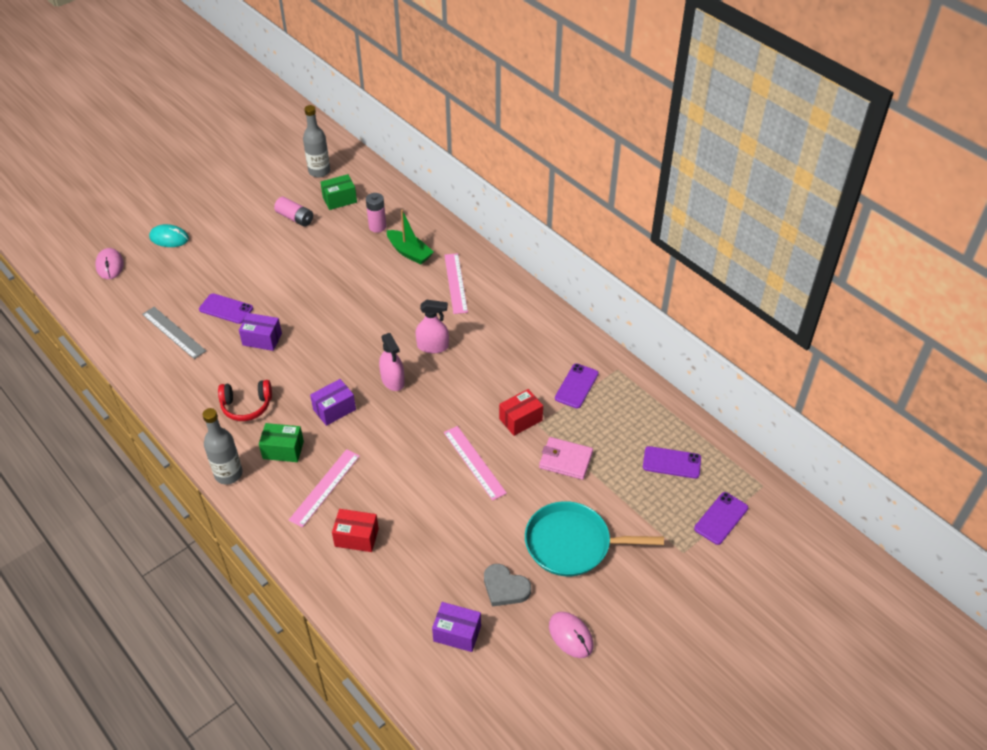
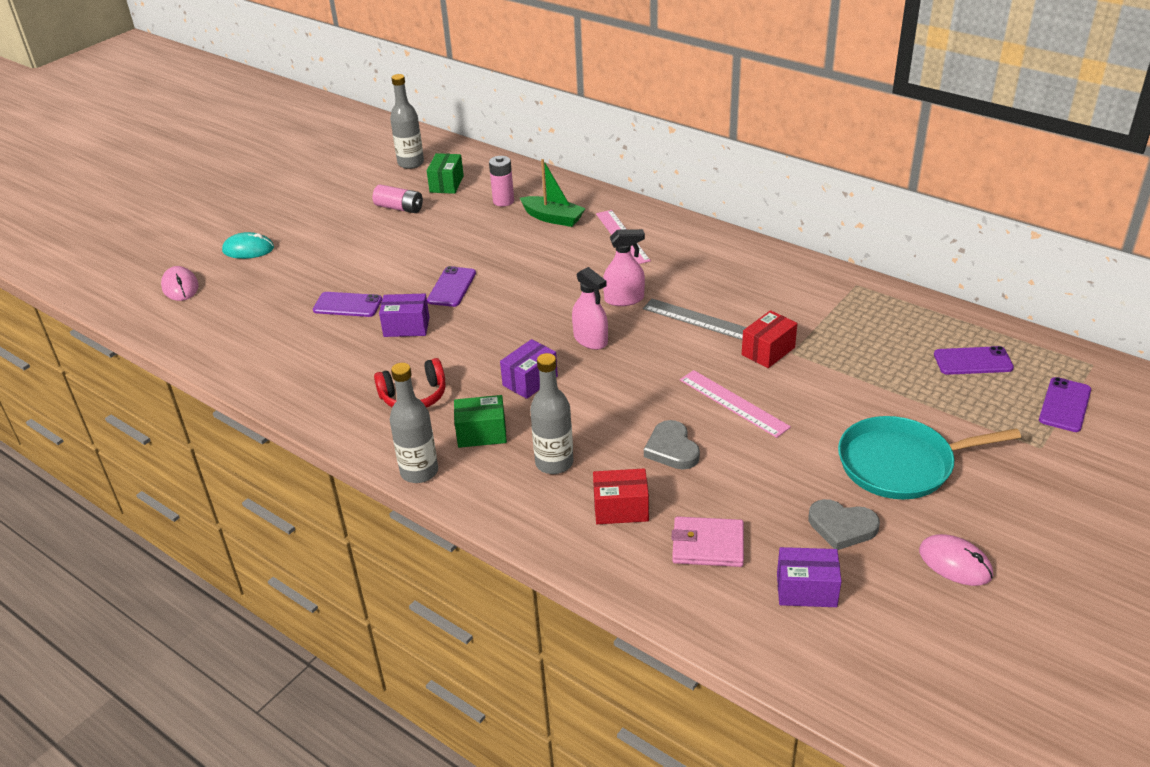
camera: 10 degrees left, 10 degrees down
(173, 332) = (288, 338): grey ruler -> grey ruler (698, 319)
(325, 487) = (554, 463): pink ruler -> grey bottle
(339, 200) = (446, 184): green box -> green box turned 45 degrees counterclockwise
(413, 494) = (672, 449): none -> grey heart
(565, 460) = (845, 381): pink wallet -> pink wallet (708, 545)
(576, 386) = (817, 308): purple phone -> purple phone (452, 287)

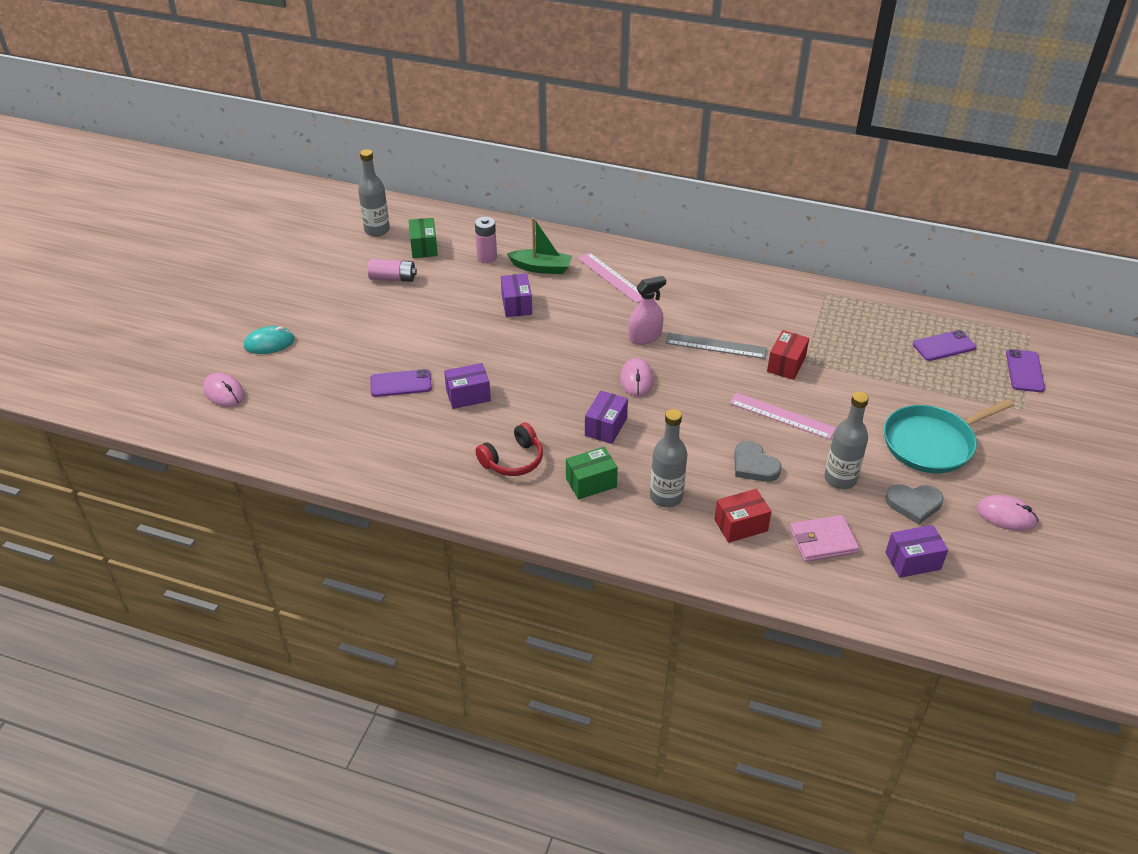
camera: 20 degrees left, 5 degrees up
(419, 472) = (557, 528): grey bottle -> grey bottle (840, 479)
(452, 287) = (487, 350): purple phone -> none
(507, 249) = (516, 305): none -> purple box
(590, 339) = (636, 379): pink spray bottle -> pink mouse

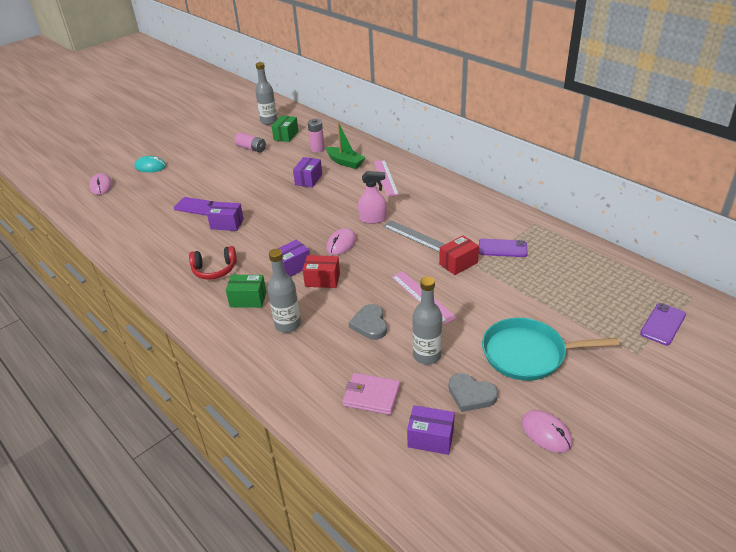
camera: 30 degrees right, 5 degrees down
(740, 525) = (321, 362): red box -> red box (322, 280)
(944, 346) = (602, 285): purple phone -> purple phone (502, 248)

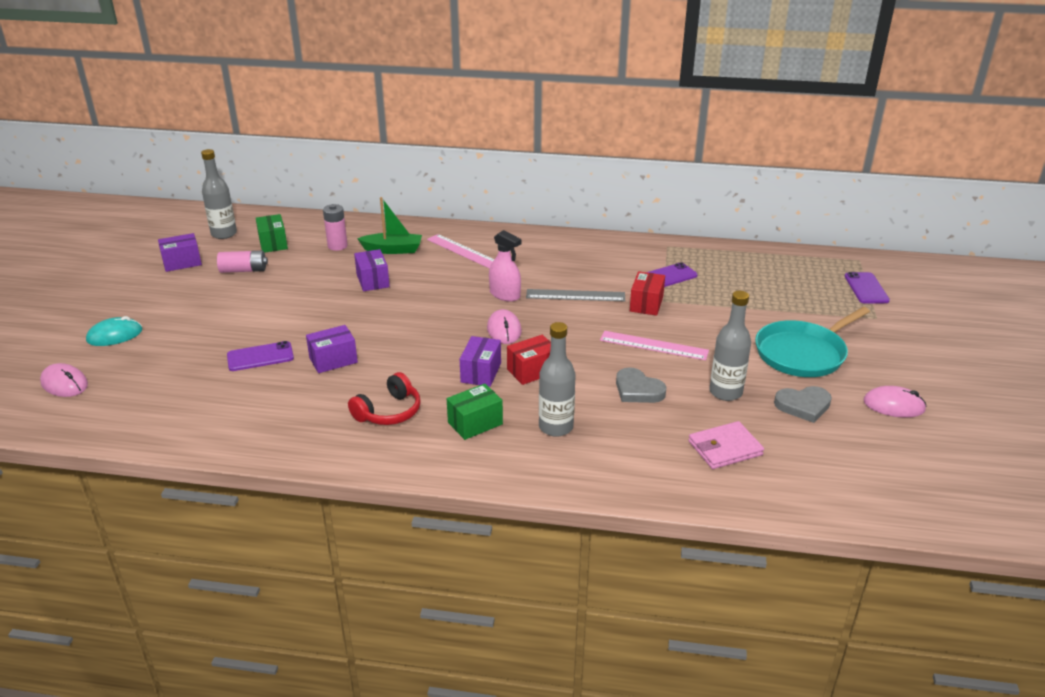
camera: 40 degrees left, 5 degrees down
(373, 219) = (505, 295): pink spray bottle -> pink spray bottle turned 75 degrees clockwise
(430, 438) = (819, 455): purple box -> purple box (182, 262)

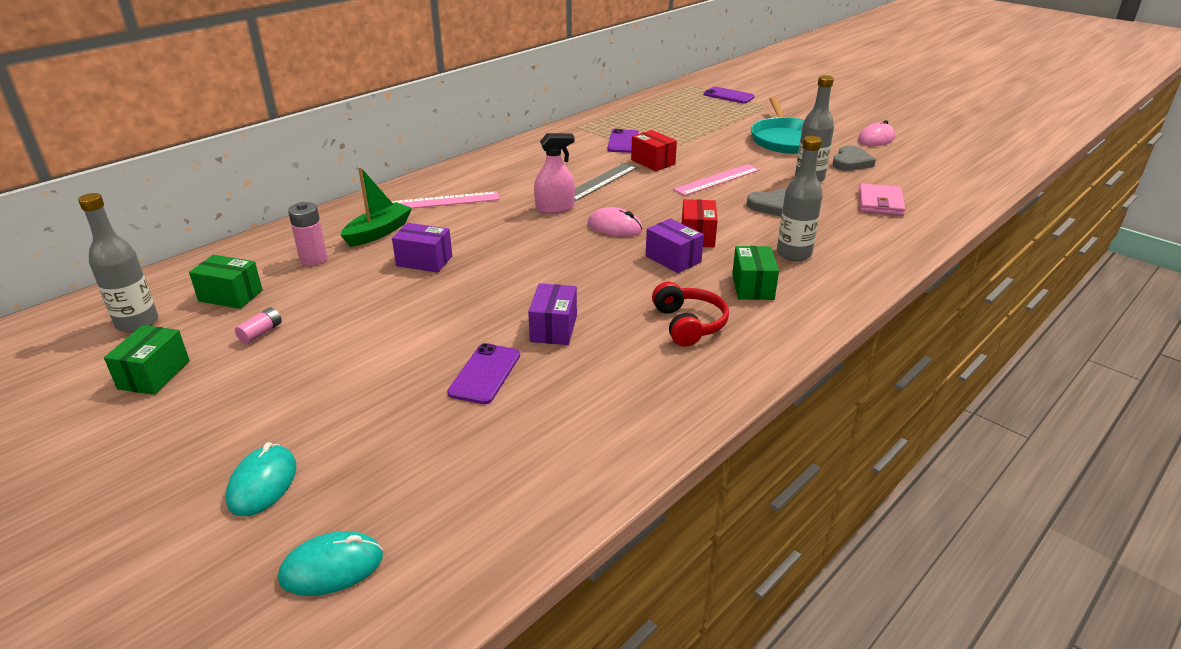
camera: 55 degrees left, 0 degrees up
(64, 384) = (332, 567): pink mouse -> turquoise mouse
(182, 262) = (154, 375): purple box -> green box
(244, 270) = (261, 333): pink battery -> pink battery, size x0.63

